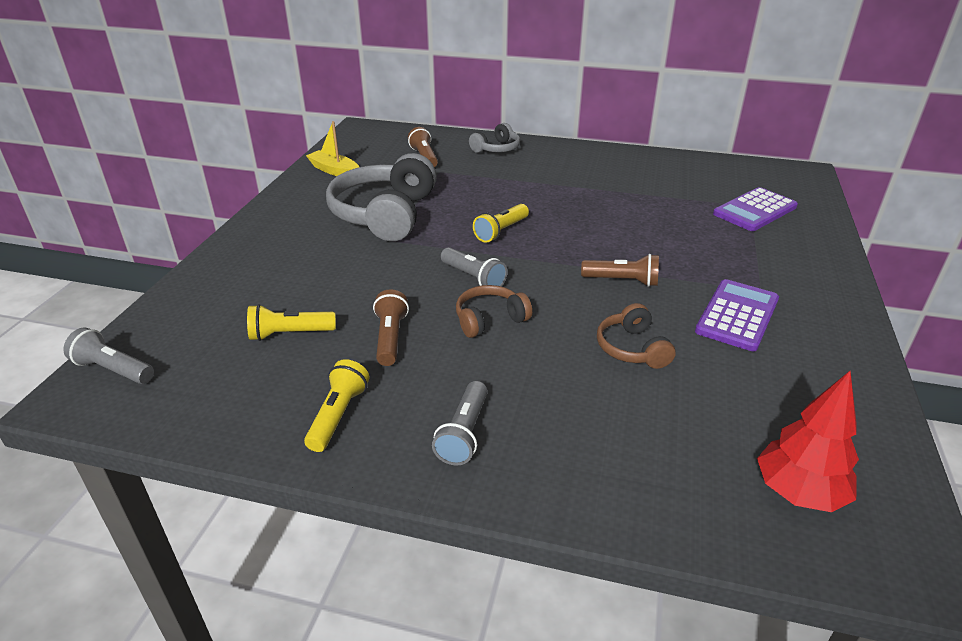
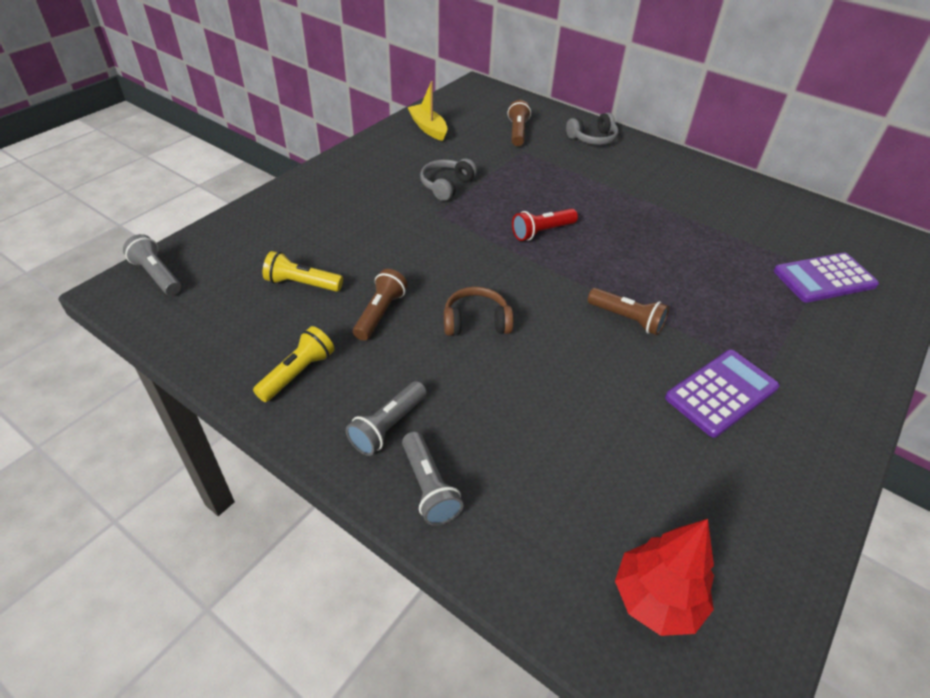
camera: 20 degrees right, 10 degrees up
(385, 214) = (446, 186): grey headphones -> grey headphones, size x0.50
(473, 278) = (487, 274): grey flashlight -> grey flashlight (429, 487)
(501, 231) = (542, 232): yellow flashlight -> red flashlight
(632, 348) = (590, 394): brown headphones -> none

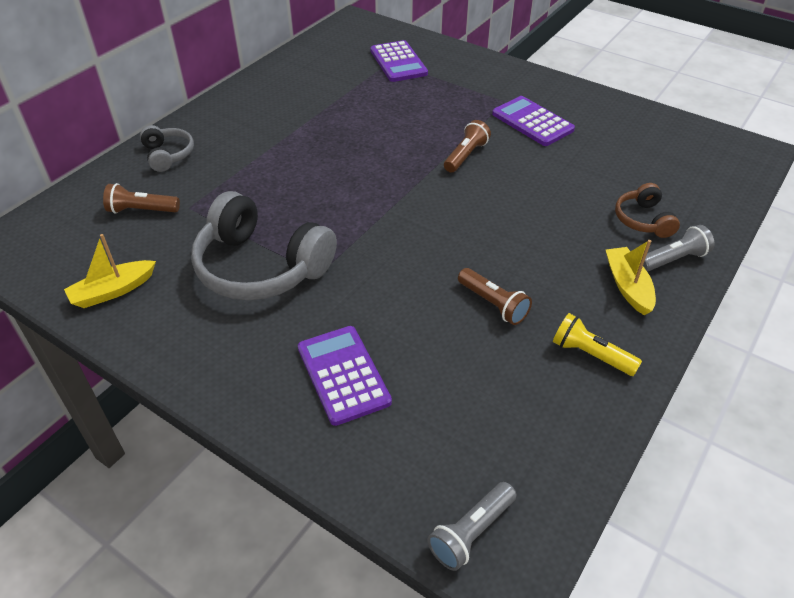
camera: 90 degrees left, 0 degrees up
(302, 284) = (460, 374): yellow flashlight -> none
(321, 223) = (343, 375): none -> purple calculator
(380, 313) = (493, 304): brown flashlight -> brown flashlight turned 150 degrees counterclockwise
(388, 426) = (627, 286): grey flashlight -> yellow boat
(446, 186) = (261, 267): grey headphones -> grey headphones, size x2.00
(476, 322) = (489, 239): brown headphones -> brown headphones (643, 220)
(542, 232) = (349, 197): red flashlight -> none
(656, 599) = (703, 164): red tree -> none

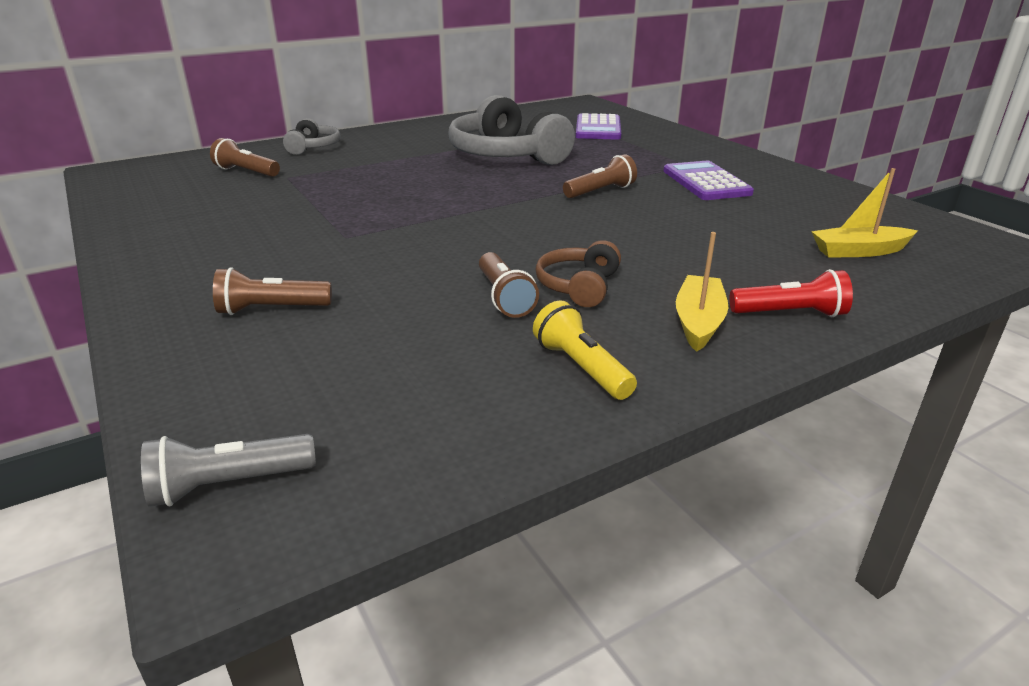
camera: 25 degrees right, 15 degrees down
(113, 291) = (153, 210): yellow boat -> yellow boat (859, 251)
(261, 267) = (297, 222): grey headphones -> grey headphones (506, 155)
(343, 375) = (271, 309): purple calculator -> brown flashlight
(643, 220) = (777, 273): brown headphones -> brown headphones (579, 286)
(673, 259) = (790, 313): grey flashlight -> red flashlight

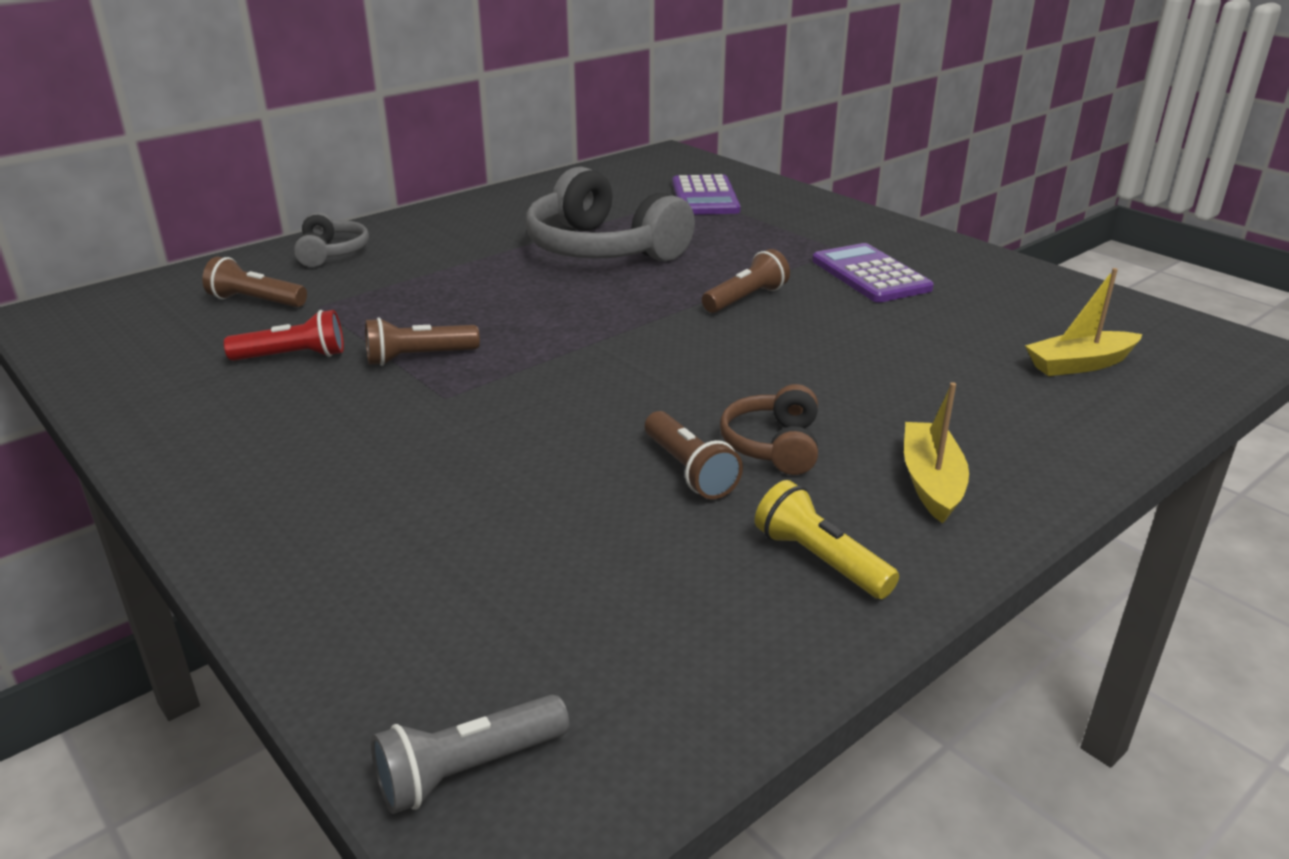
camera: 10 degrees left, 0 degrees up
(271, 309) = (399, 518): brown flashlight -> brown flashlight (418, 358)
(790, 313) = (1030, 460): red flashlight -> red flashlight (293, 356)

